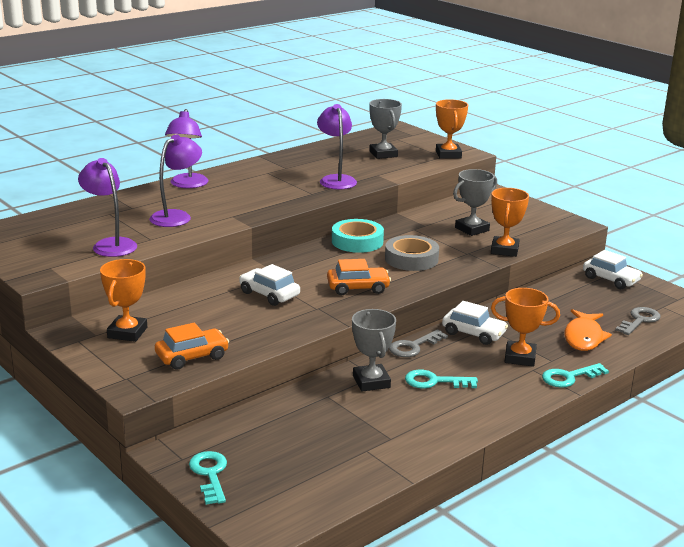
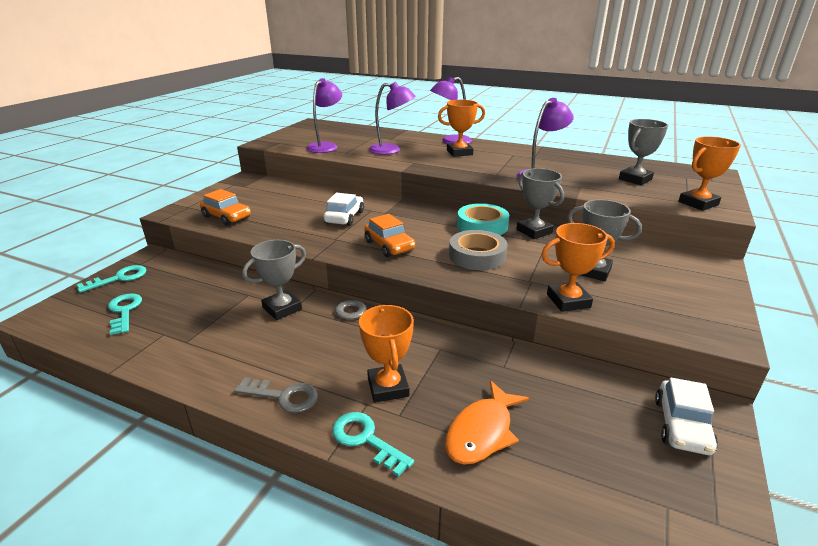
camera: 65 degrees right, 5 degrees up
(127, 333) = (251, 192): orange trophy -> orange trophy (459, 153)
(389, 226) = (534, 231): none -> grey trophy
(434, 381) = (300, 342): turquoise key -> turquoise key (124, 311)
(473, 333) = (417, 343): white car -> none
(584, 337) = (482, 432): orange fish -> orange fish turned 45 degrees counterclockwise
(639, 320) = (588, 484): grey key -> grey key (284, 396)

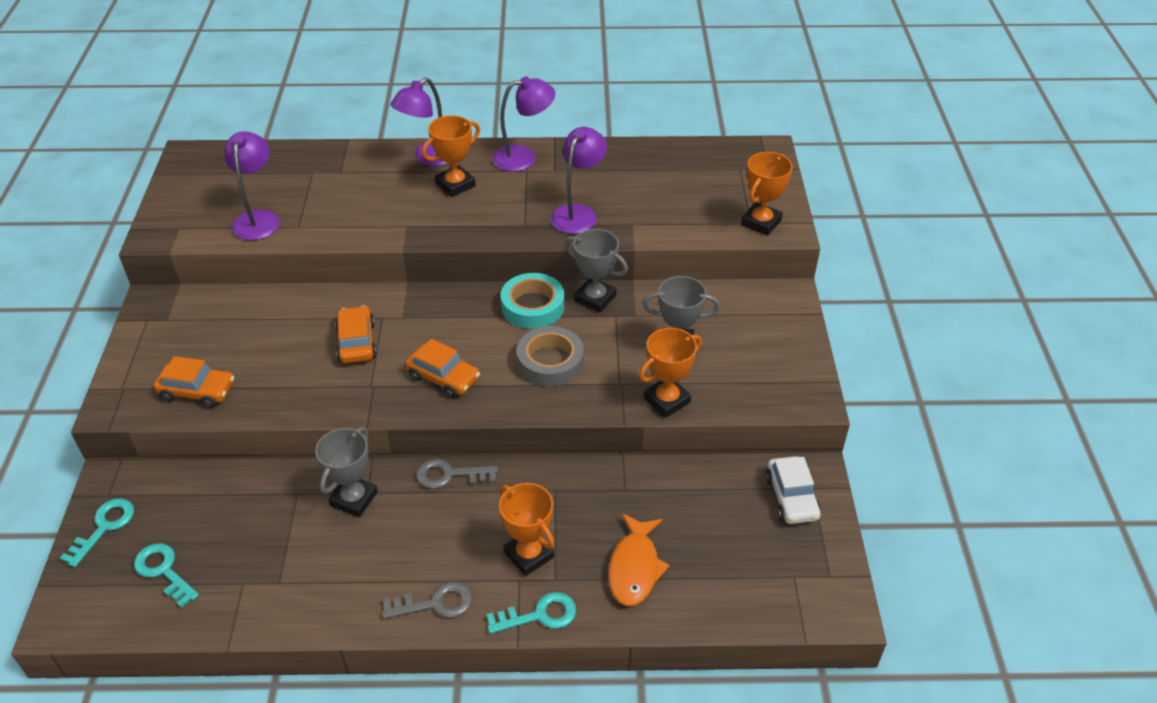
camera: 25 degrees left, 15 degrees up
(344, 217) = (356, 342): white car -> orange car
(366, 439) = (539, 615): turquoise key -> turquoise key turned 150 degrees clockwise
(391, 150) = (359, 203): purple lamp -> purple lamp (524, 157)
(635, 179) = (686, 190): grey trophy -> none

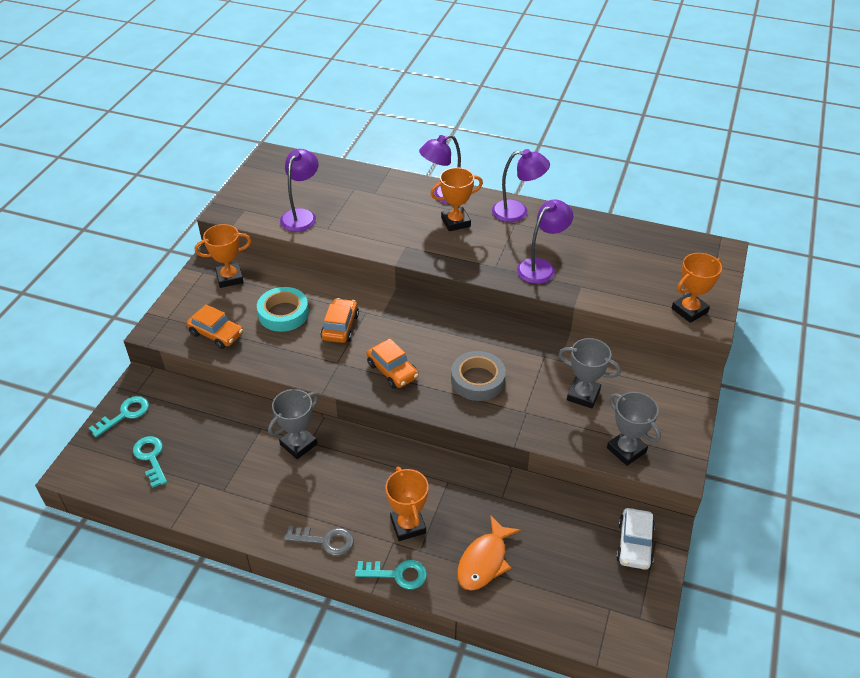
camera: 20 degrees right, 0 degrees up
(450, 475) = (374, 446): grey key -> none
(533, 306) = (482, 332): turquoise tape -> turquoise tape (283, 313)
(595, 298) = (533, 338): grey trophy -> grey trophy (626, 450)
(667, 400) = (556, 436): orange trophy -> orange trophy (229, 278)

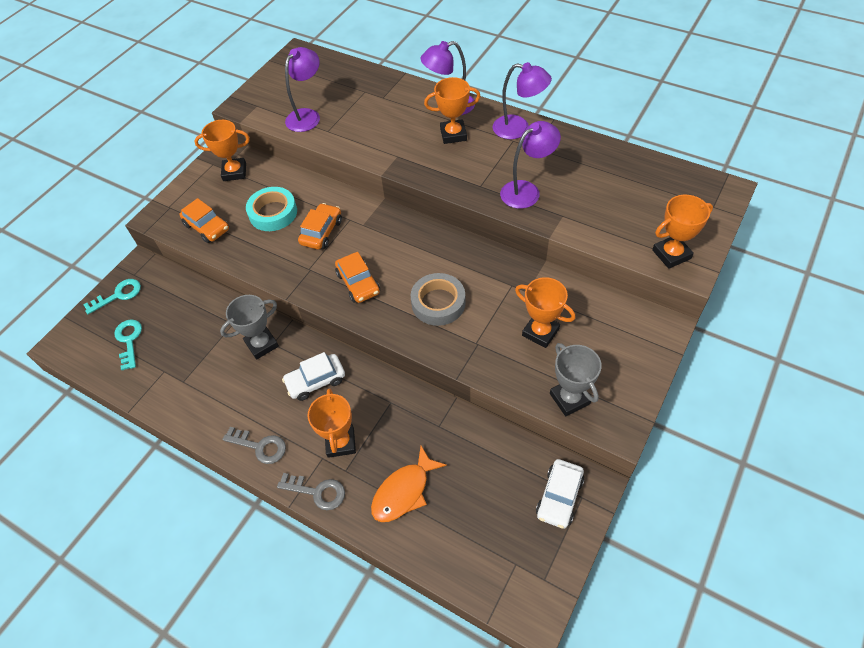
camera: 15 degrees right, 10 degrees up
(366, 472) = (316, 381): none -> white car
(397, 574) = (317, 492): turquoise key -> grey key
(583, 395) = (540, 332): grey trophy -> orange trophy

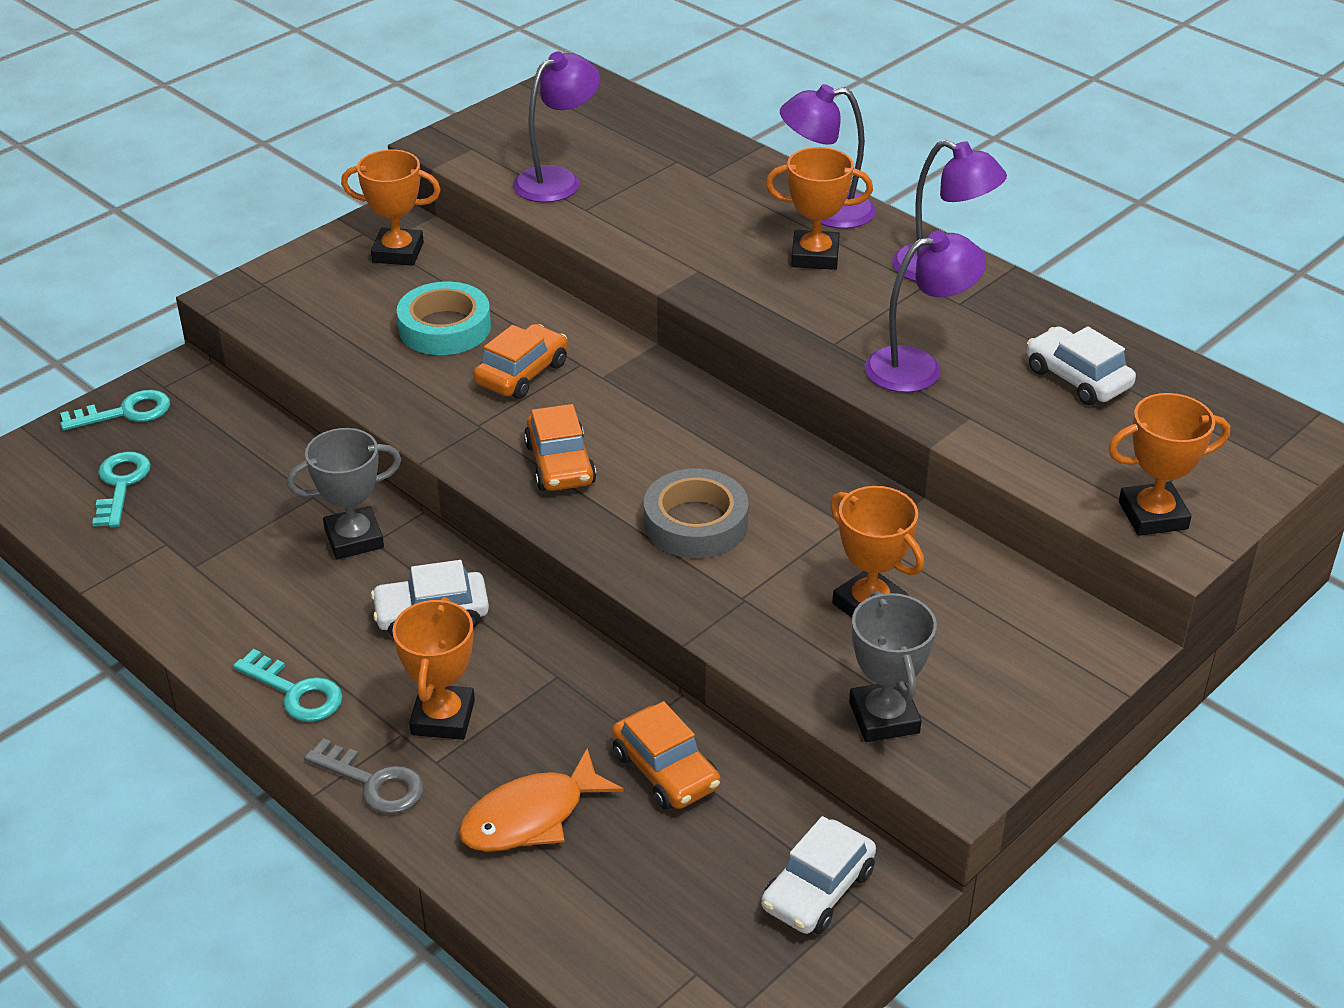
camera: 10 degrees right, 15 degrees down
(207, 227) = (319, 327): orange car -> orange car (665, 770)
(260, 446) = (296, 692): grey key -> turquoise key
(607, 180) = (1077, 378): none -> white car

